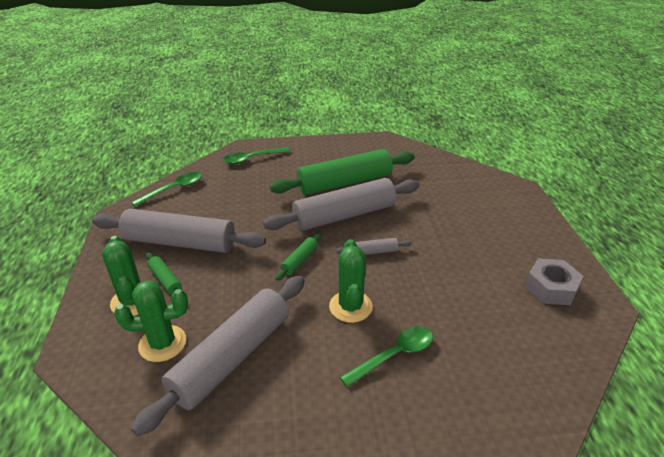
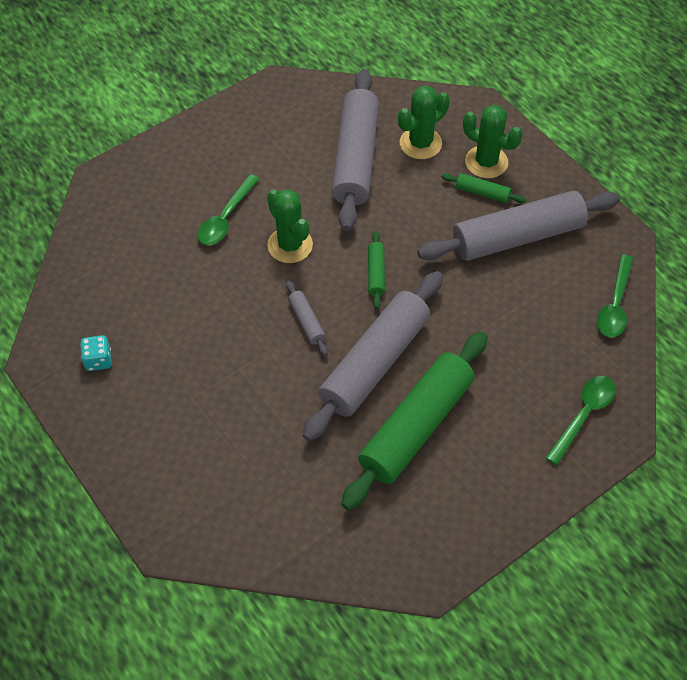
camera: 150 degrees right, 20 degrees up
(373, 252) = (306, 322): grey rolling pin -> grey rolling pin turned 75 degrees counterclockwise
(551, 288) = (98, 360): grey nut -> turquoise dice

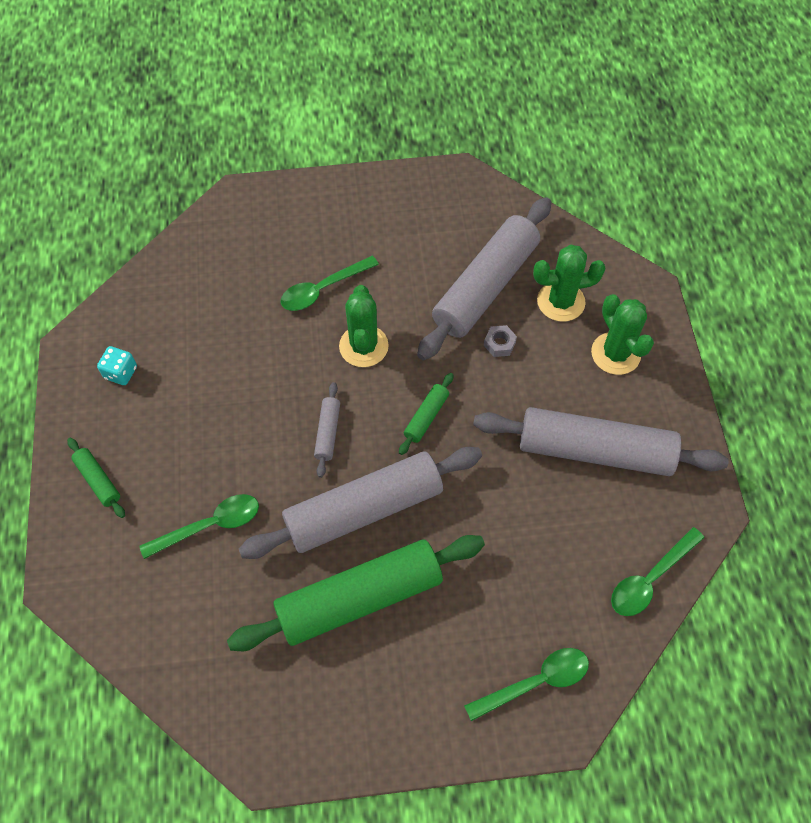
camera: 30 degrees right, 5 degrees up
(260, 435) = (210, 525): none -> green spoon
(395, 195) = (499, 344): none -> grey nut
(482, 193) = (589, 385): green rolling pin -> green rolling pin (98, 480)

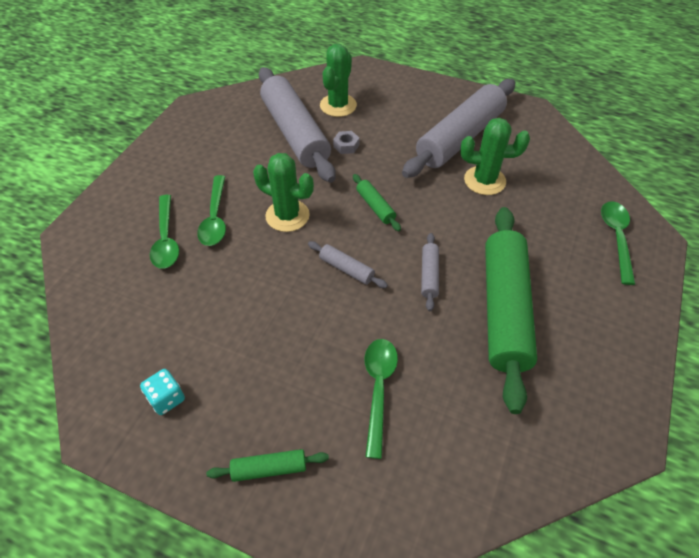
camera: 60 degrees left, 10 degrees down
(364, 509) = (429, 275): grey rolling pin -> grey rolling pin, size x0.42
(615, 353) = (396, 100): green cactus -> green cactus (484, 181)
(649, 579) = (565, 154): green spoon -> green spoon (166, 239)

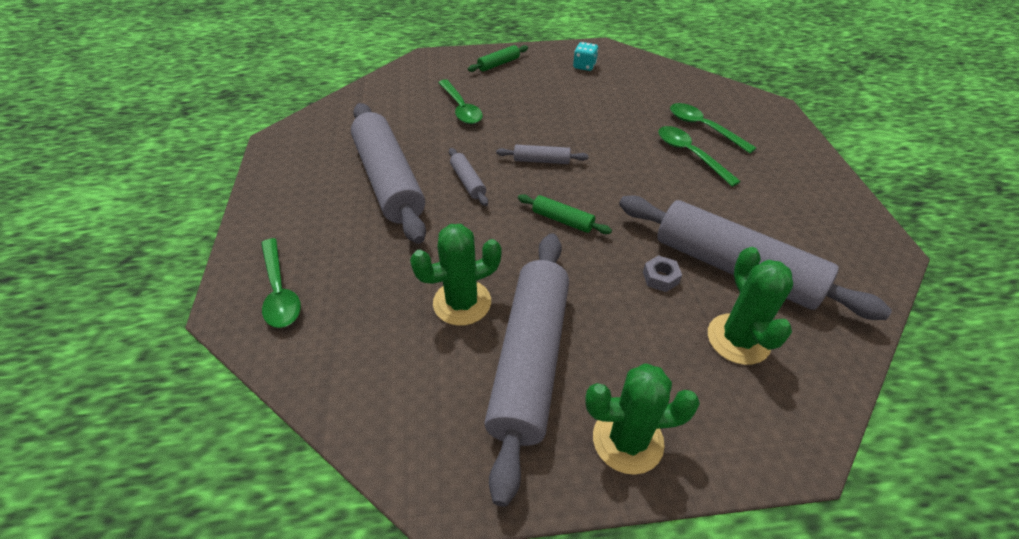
camera: 150 degrees right, 5 degrees down
(287, 216) = (634, 180): green cactus -> green cactus (627, 440)
(504, 310) = (389, 181): green rolling pin -> grey rolling pin

